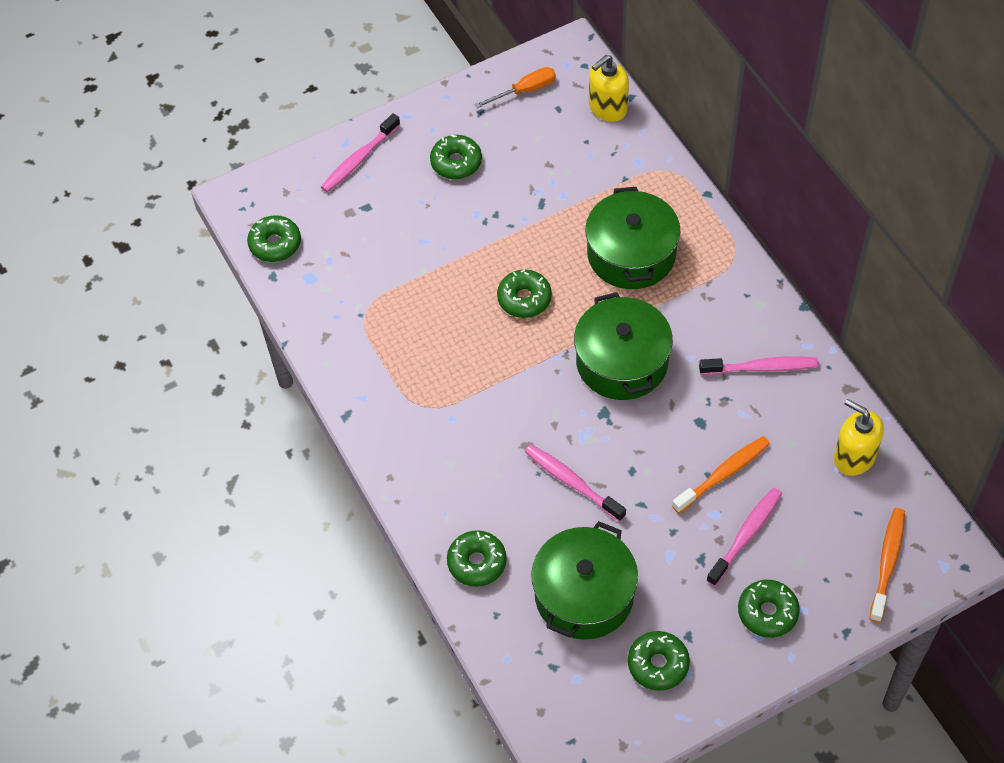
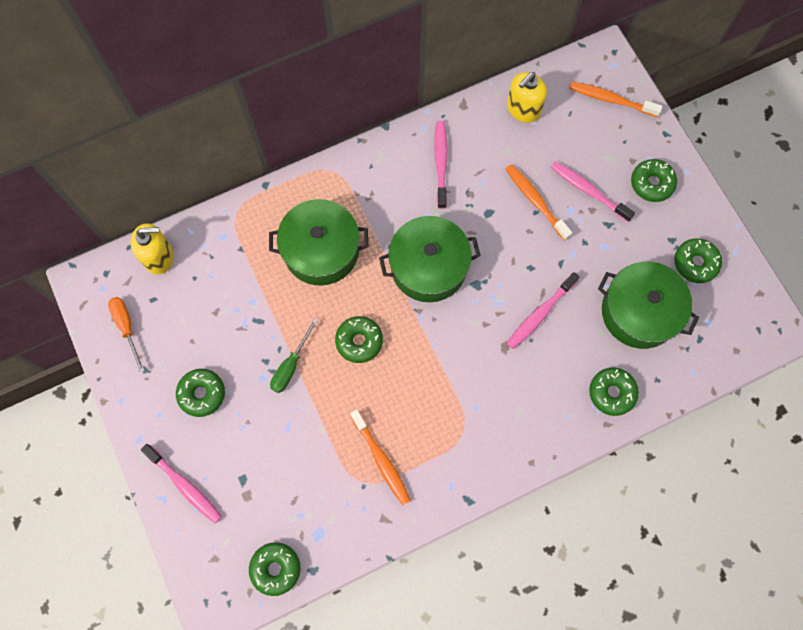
camera: 90 degrees left, 15 degrees up
(389, 329) = (381, 460): none -> orange toothbrush
(491, 237) = (291, 366): none -> green screwdriver
(607, 108) = (159, 257): yellow soap dispenser -> yellow soap dispenser turned 60 degrees counterclockwise

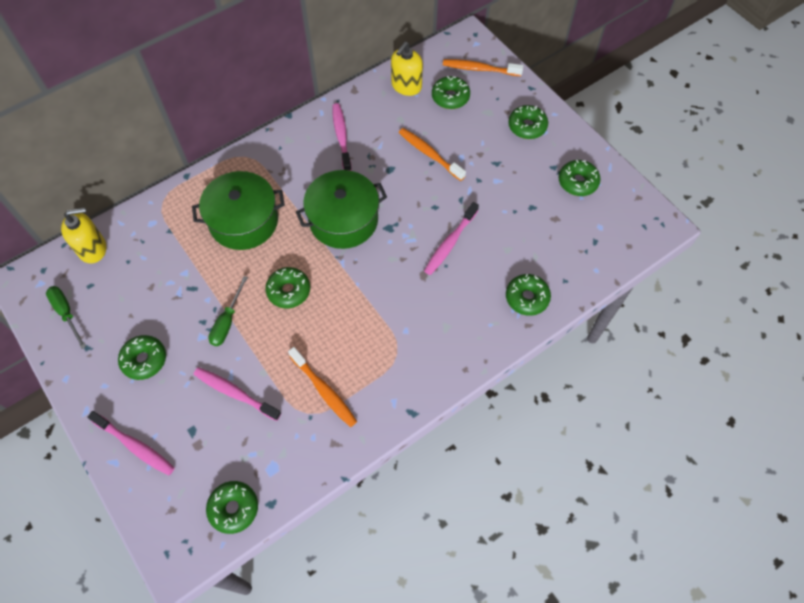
camera: 10 degrees left, 10 degrees down
(127, 327) = (66, 313): orange screwdriver -> green screwdriver
(571, 131) = (450, 97): none -> green donut
(588, 191) = (474, 140): pink toothbrush -> pink toothbrush (235, 393)
(639, 312) = (537, 228): green pot -> none

